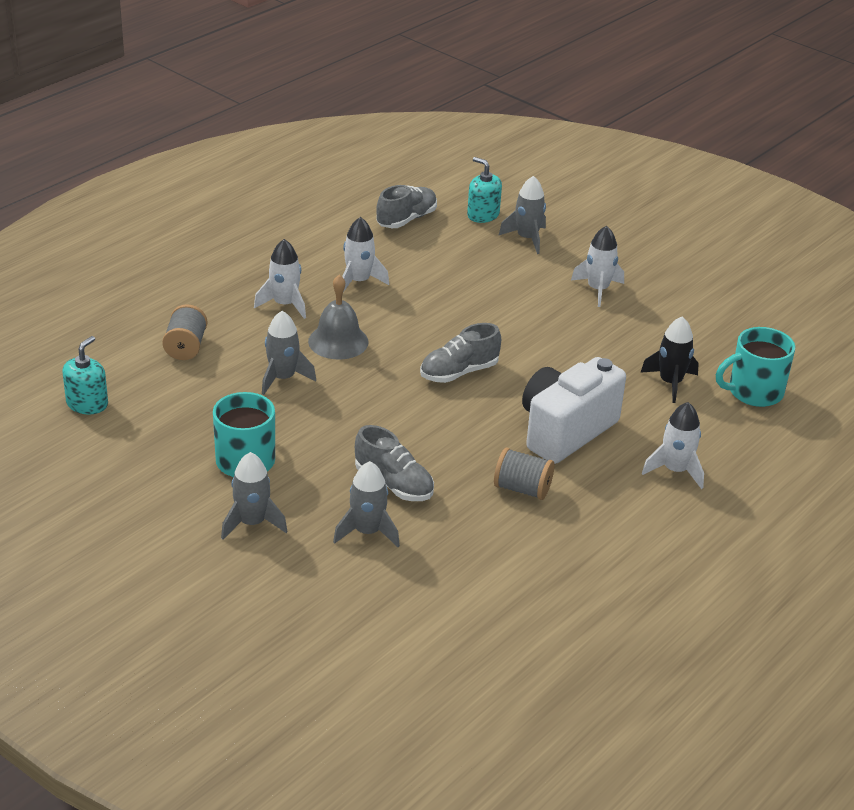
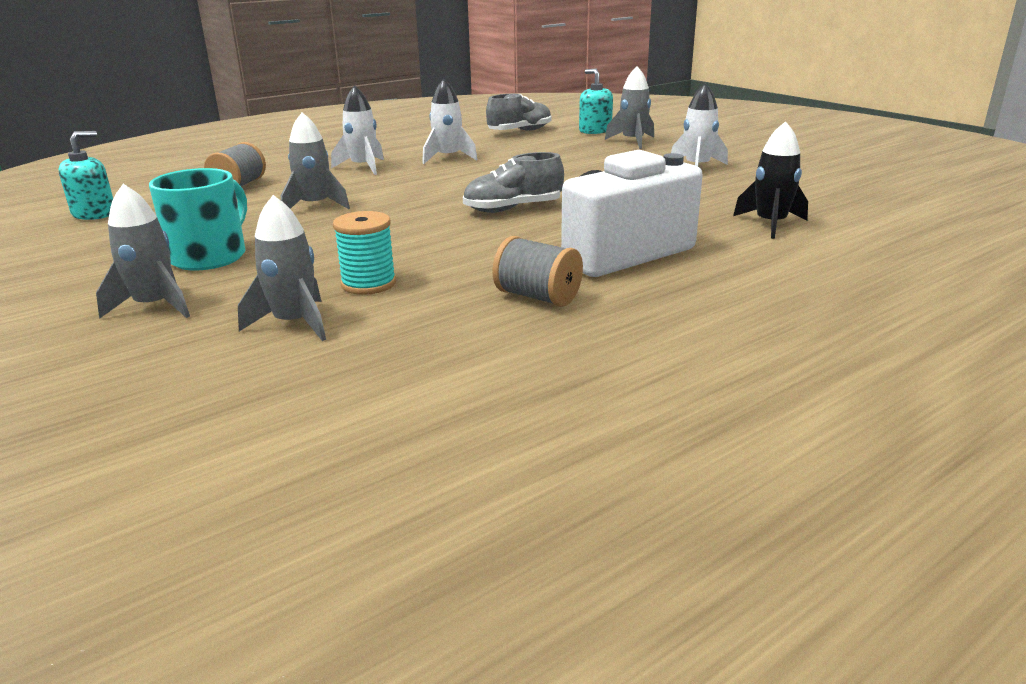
camera: 15 degrees right, 10 degrees down
(338, 341) = (396, 187): grey bell -> none
(394, 484) = (368, 284): grey shoe -> turquoise spool
(675, 470) = (766, 292): white rocket -> none
(754, 392) = (883, 235): turquoise mug -> none

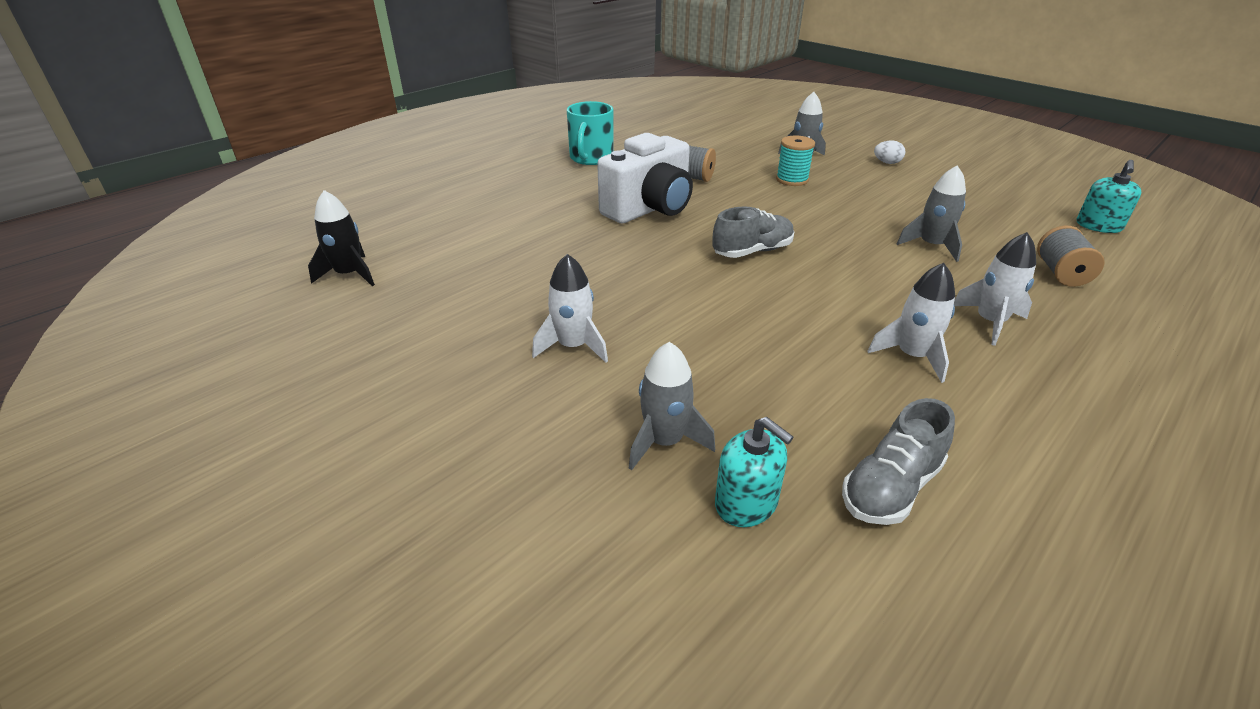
camera: 170 degrees right, 10 degrees up
(155, 306) = (887, 163): grey rocket -> white egg
(210, 257) = (918, 192): turquoise mug -> turquoise mug (591, 158)
(770, 224) = (533, 243): black rocket -> black rocket (349, 274)

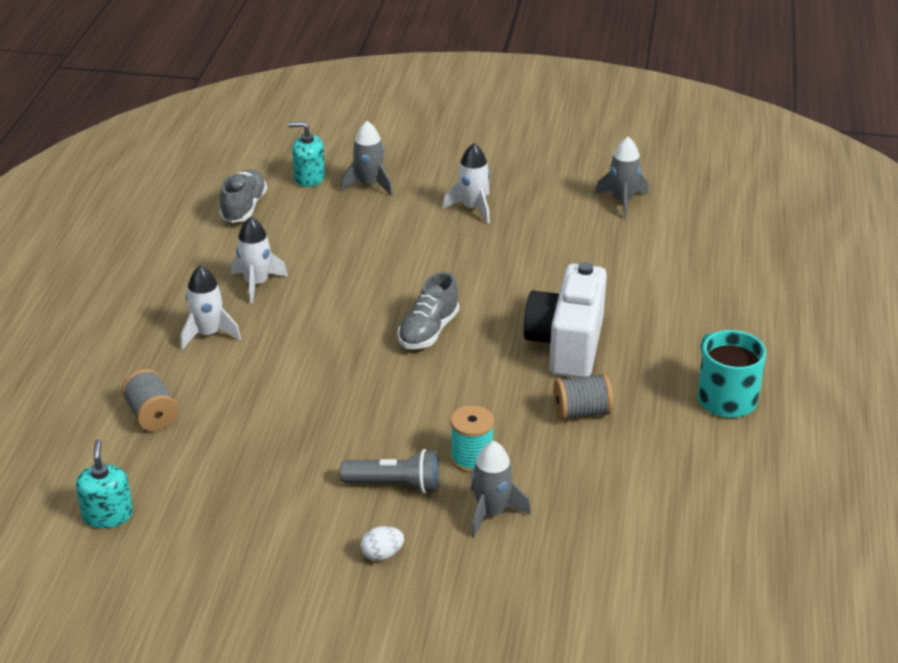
camera: 145 degrees right, 0 degrees up
(349, 274) = (687, 192): black rocket -> none
(857, 183) = (395, 485): none -> grey flashlight
(931, 246) = (275, 405): grey rocket -> grey rocket (622, 201)

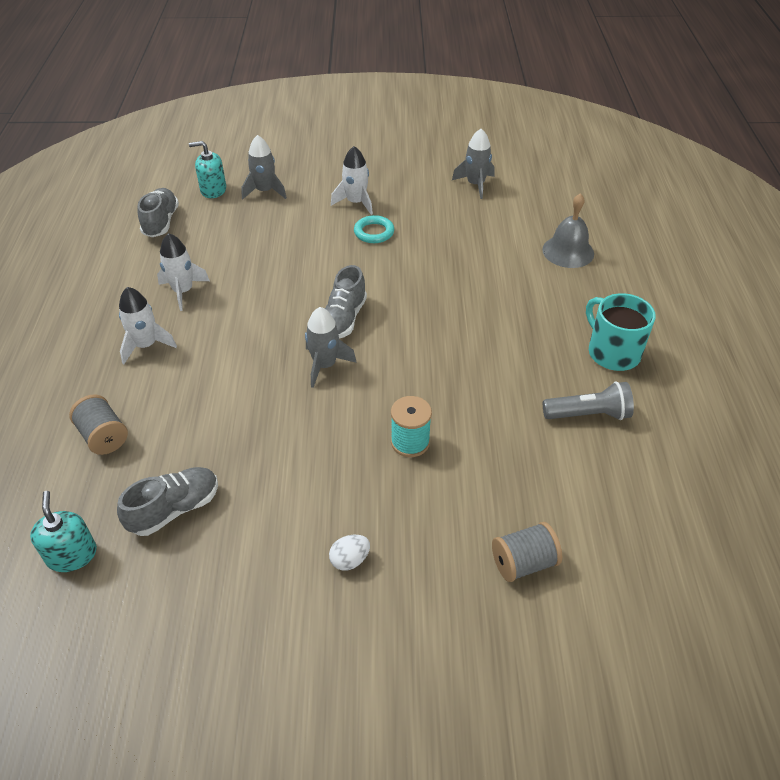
camera: 10 degrees left, 10 degrees up
(214, 489) = (174, 509): none -> grey shoe
(395, 485) = (346, 480): grey flashlight -> grey flashlight (588, 414)
(486, 243) = (374, 232): none -> turquoise ring
(491, 513) = (441, 497): grey rocket -> grey rocket (325, 365)
(567, 345) = (465, 318): white camera -> none
(581, 412) = (495, 382): grey spool -> grey spool (523, 563)
(710, 287) = (568, 251): none -> grey bell

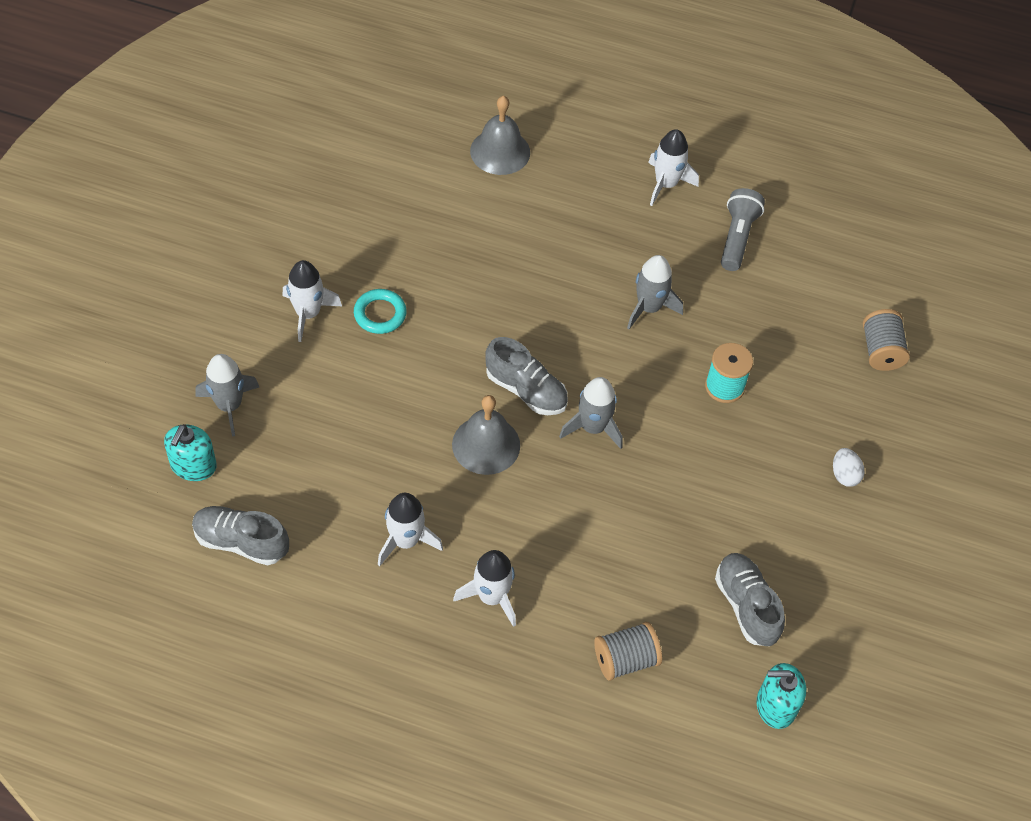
camera: 75 degrees left, 10 degrees up
(282, 310) = (486, 445): none -> grey bell
(475, 184) = (332, 183): grey rocket -> grey rocket (649, 308)
(612, 352) = (666, 184): turquoise mug -> white rocket

